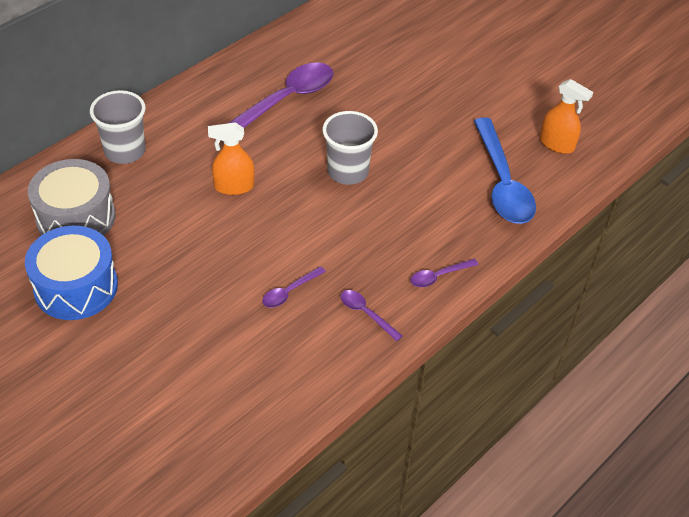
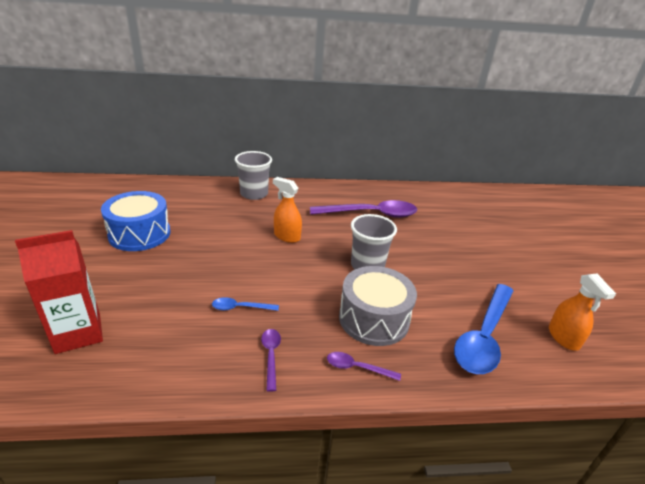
camera: 40 degrees right, 15 degrees down
(76, 217) = (189, 207): grey drum -> grey drum (374, 319)
(183, 413) = (78, 333): none -> red carton
(289, 292) = (240, 307): purple spoon -> blue spoon

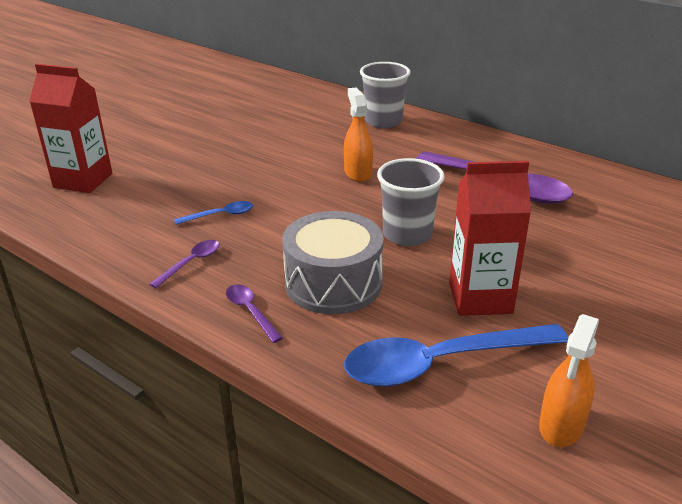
camera: 45 degrees right, 0 degrees up
(139, 234) = (221, 124): blue drum -> none
(240, 307) = (220, 215): blue spoon -> blue spoon turned 120 degrees clockwise
(448, 287) = (480, 298): none -> red carton

